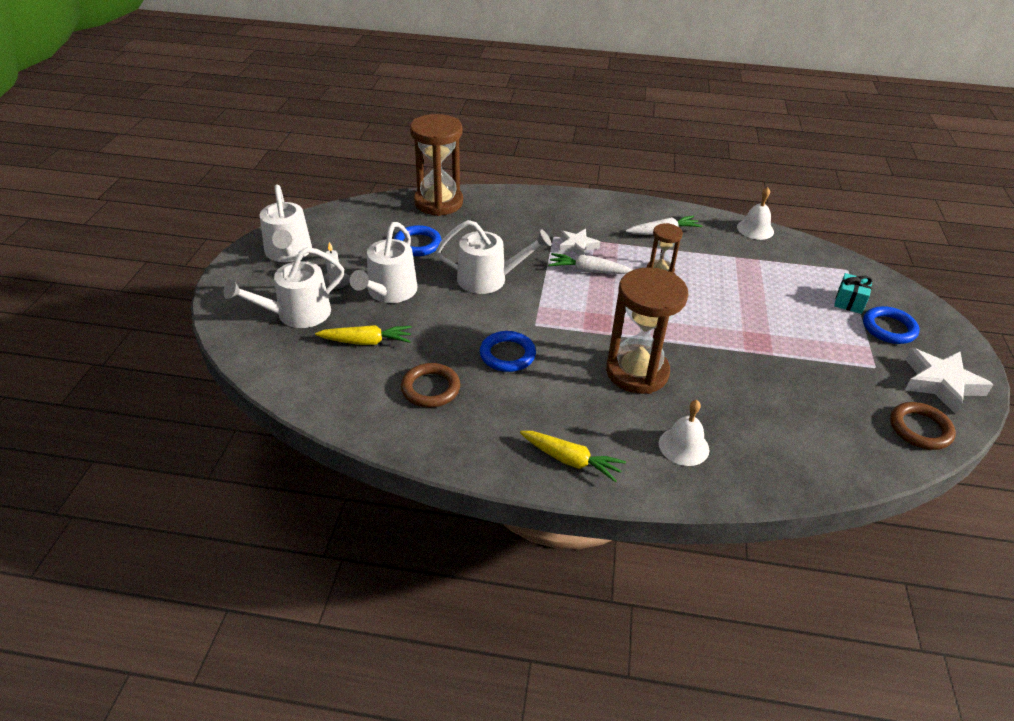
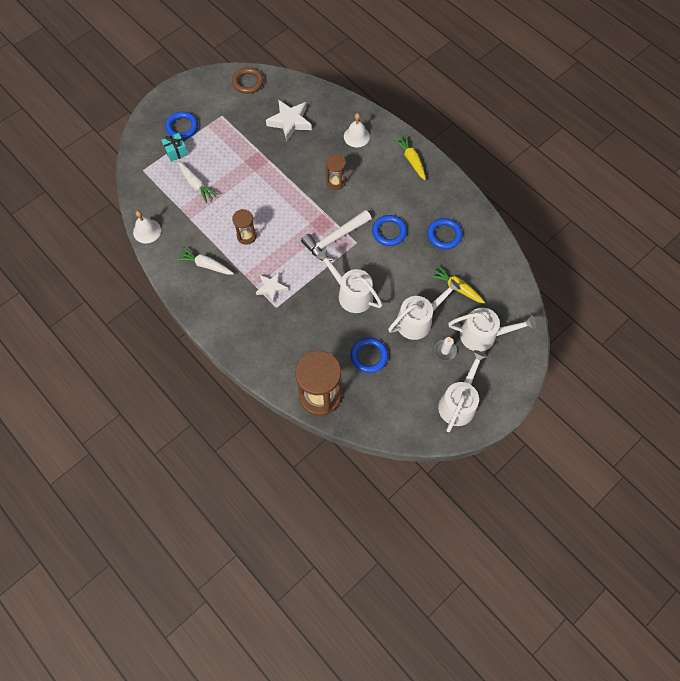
camera: 140 degrees left, 25 degrees up
(430, 388) = (444, 235): brown ring -> blue ring
(564, 315) = (335, 239): none -> white hammer
(588, 271) = (287, 263): white carrot -> white carrot (196, 185)
(637, 372) = (335, 182): brown hourglass -> brown hourglass, size x0.52
(941, 384) = (206, 91): white star -> white star (290, 122)

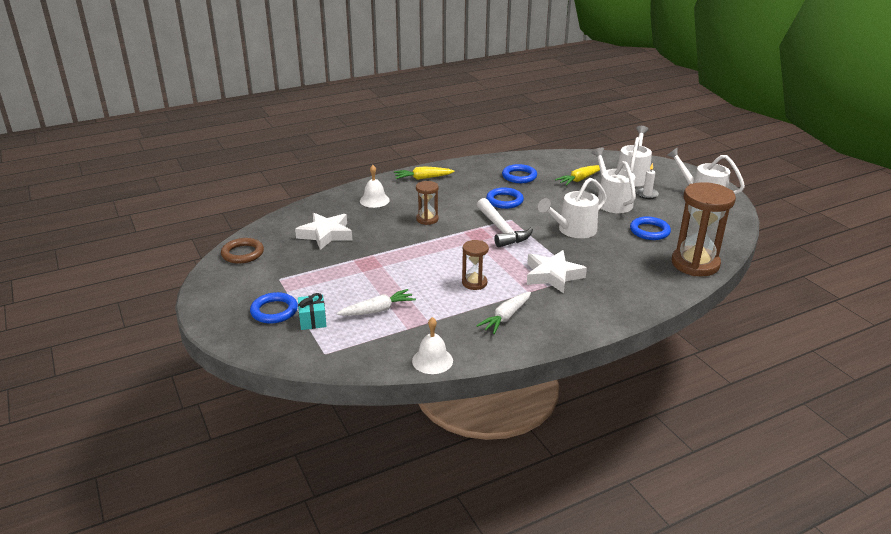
camera: 75 degrees left, 35 degrees down
(271, 288) = (553, 275): white star -> white star, size x1.58

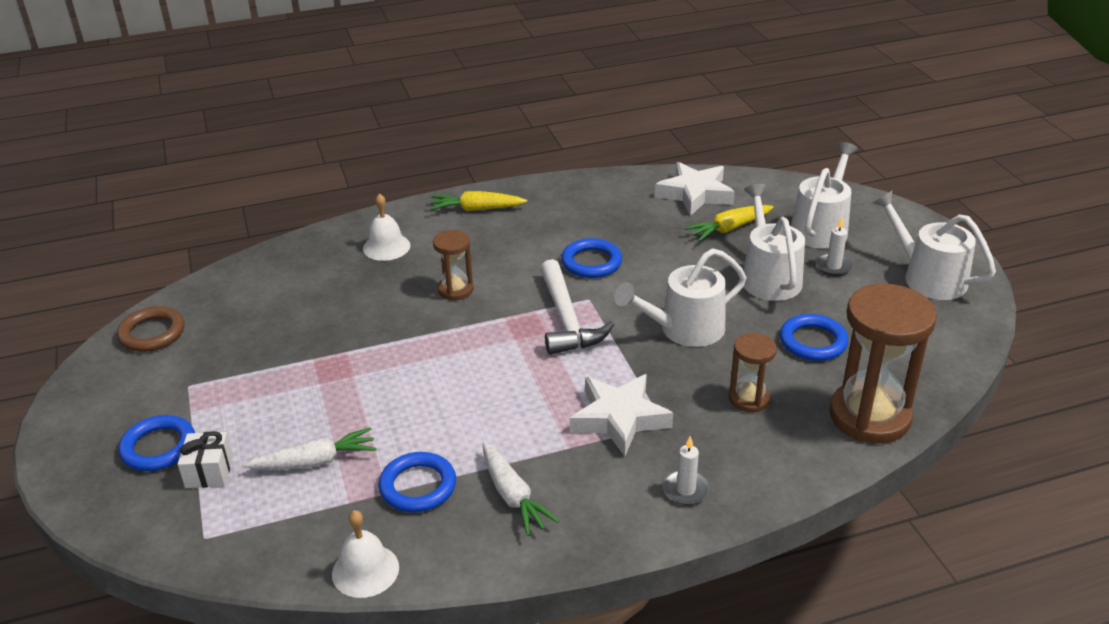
camera: 10 degrees right, 5 degrees up
(313, 320) = (209, 471): turquoise gift -> white gift
(325, 234) = (288, 307): white star -> white star (695, 194)
(474, 283) = (486, 422): brown hourglass -> brown hourglass (749, 399)
(506, 317) = (513, 496): white carrot -> white carrot turned 75 degrees counterclockwise
(519, 176) = (632, 216): blue ring -> blue ring (418, 486)
(605, 306) = (686, 490): none -> white candle

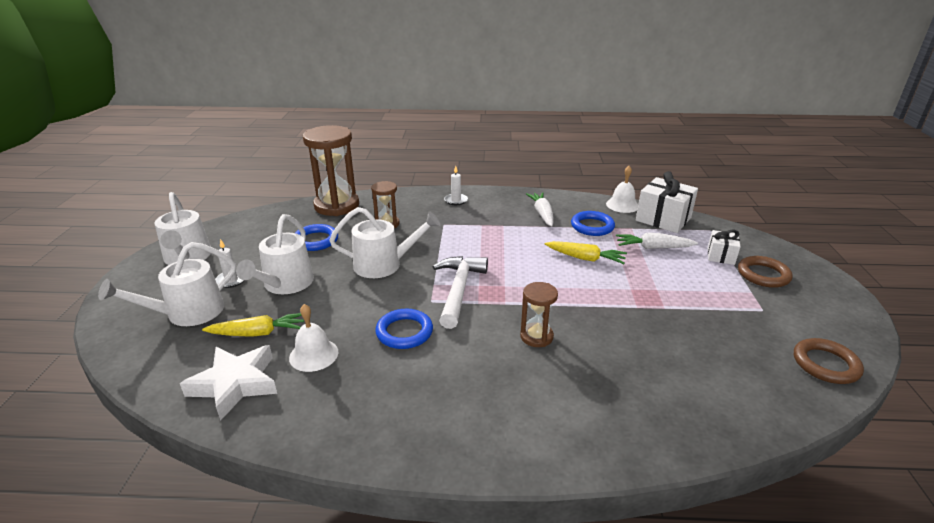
camera: 160 degrees left, 5 degrees down
(158, 447) = (763, 275): blue ring -> brown ring
(288, 544) = (663, 219): none -> white gift
(386, 247) = (596, 407): white bell -> white bell (313, 354)
(476, 209) = (478, 436): yellow carrot -> yellow carrot (585, 258)
(619, 418) = (466, 230): white star -> none

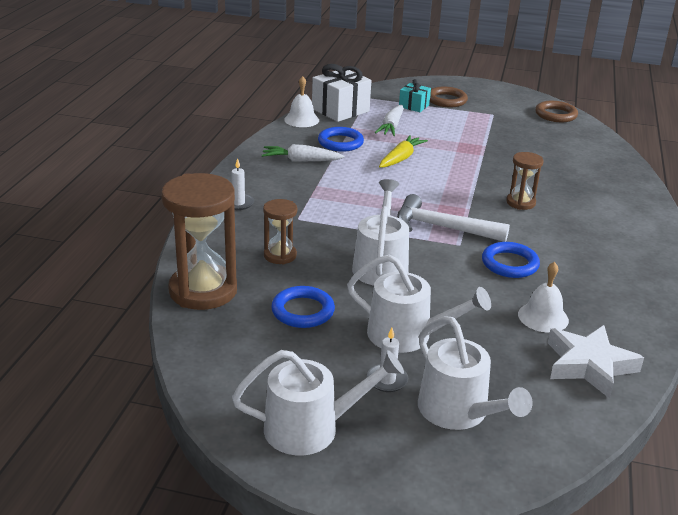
camera: 80 degrees left, 0 degrees up
(258, 333) = (505, 353): yellow carrot -> none
(721, 256) = (414, 106): white gift -> turquoise gift

